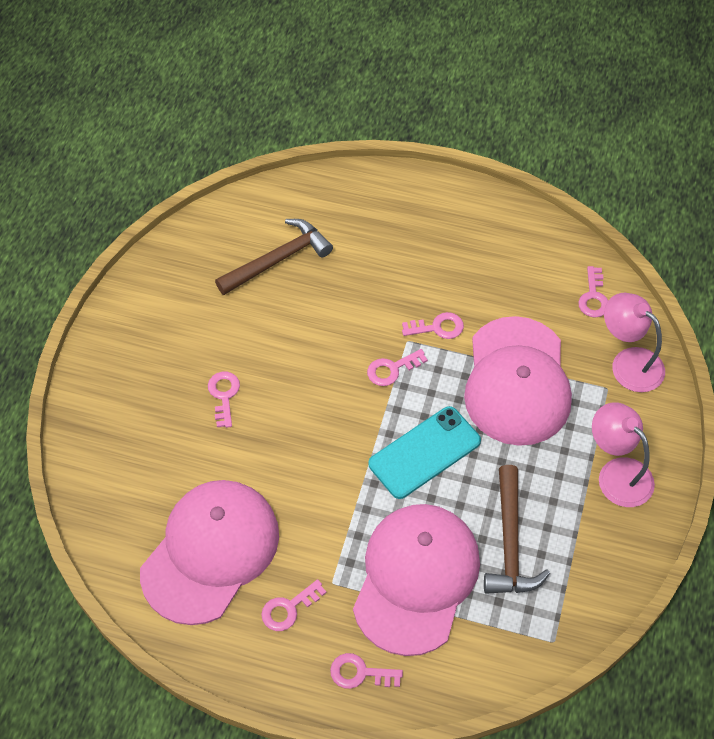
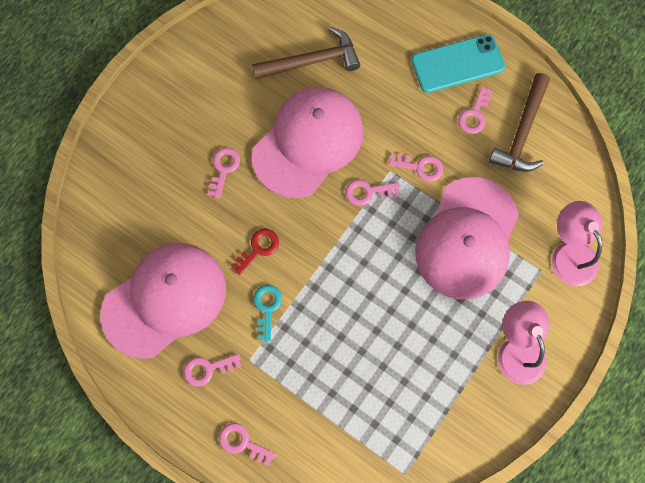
camera: 20 degrees right, 15 degrees up
(295, 464) = (258, 249): none -> red key
(330, 522) = (267, 308): none -> turquoise key
(416, 579) = (316, 381): pink cap -> pink cap (308, 143)
(424, 452) = (366, 275): turquoise phone -> turquoise phone (457, 64)
(510, 542) = (404, 377): brown hammer -> brown hammer (522, 132)
(593, 297) = (564, 183): pink key -> pink key (475, 115)

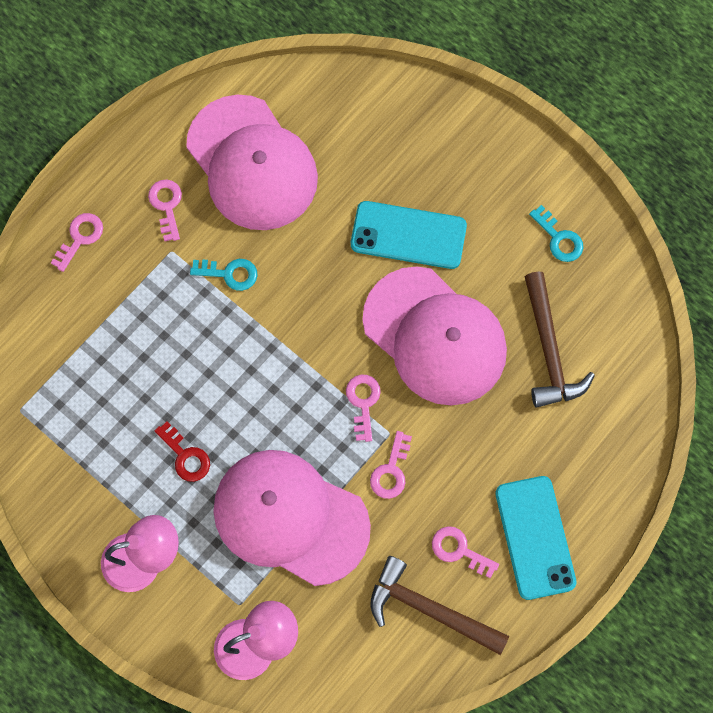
camera: 95 degrees right, 0 degrees up
(220, 58) = (559, 238): none -> turquoise key
(223, 169) = (408, 235): pink key -> turquoise phone
(258, 249) = (303, 268): red key -> red key (185, 456)

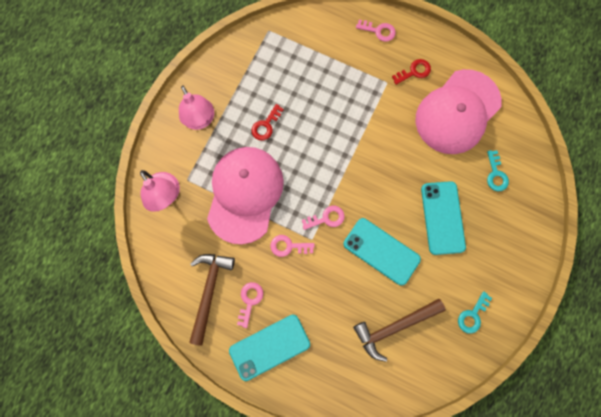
camera: 75 degrees right, 5 degrees up
(166, 205) = (414, 71): pink key -> red key
(229, 273) = (383, 119): turquoise key -> turquoise key (496, 174)
(435, 336) = (381, 251): pink cap -> turquoise phone

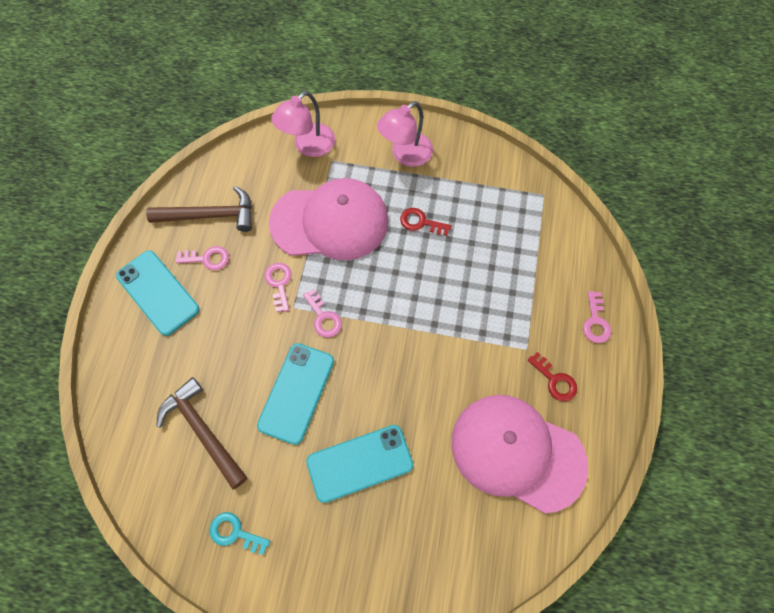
camera: 75 degrees right, 10 degrees down
(496, 174) = (442, 527): turquoise key -> none

